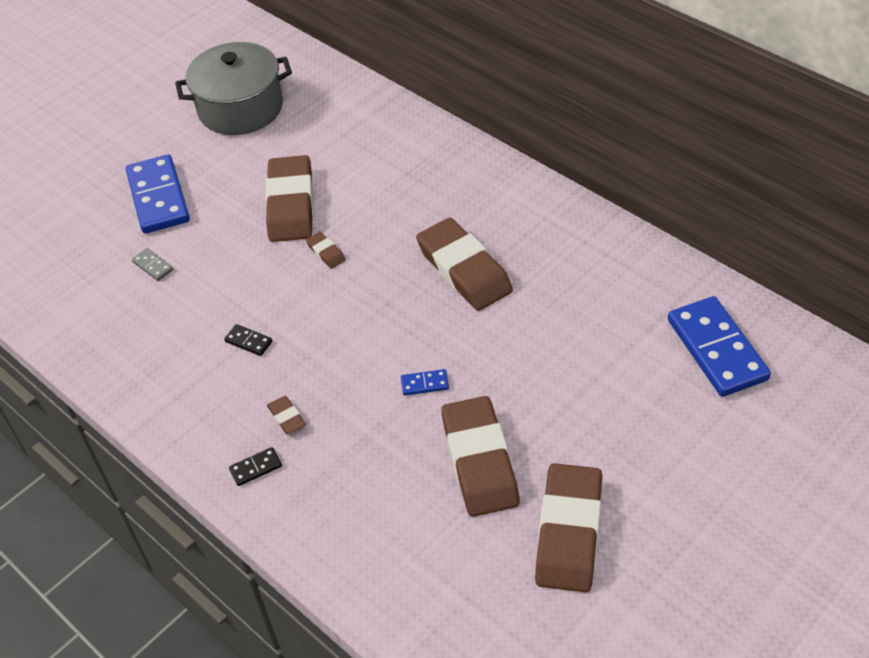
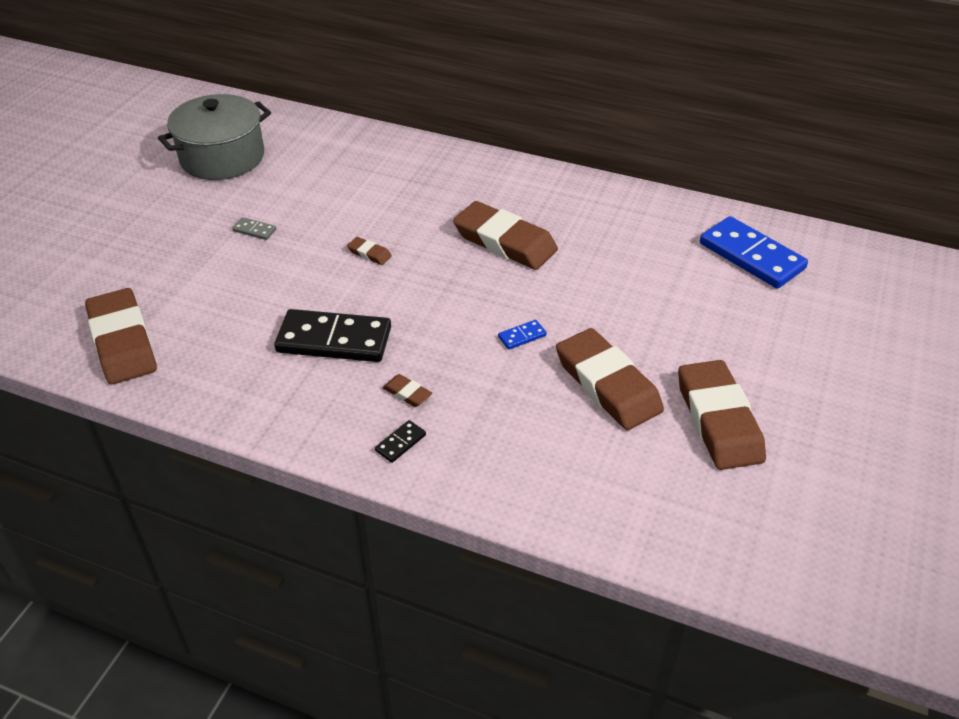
camera: 25 degrees left, 5 degrees down
(153, 266) = (201, 298): grey domino -> grey domino (254, 230)
(158, 197) = (176, 242): blue domino -> none
(248, 341) = (334, 340): black domino -> black domino, size x2.41
(290, 204) = (314, 223): brown eraser -> brown eraser (122, 342)

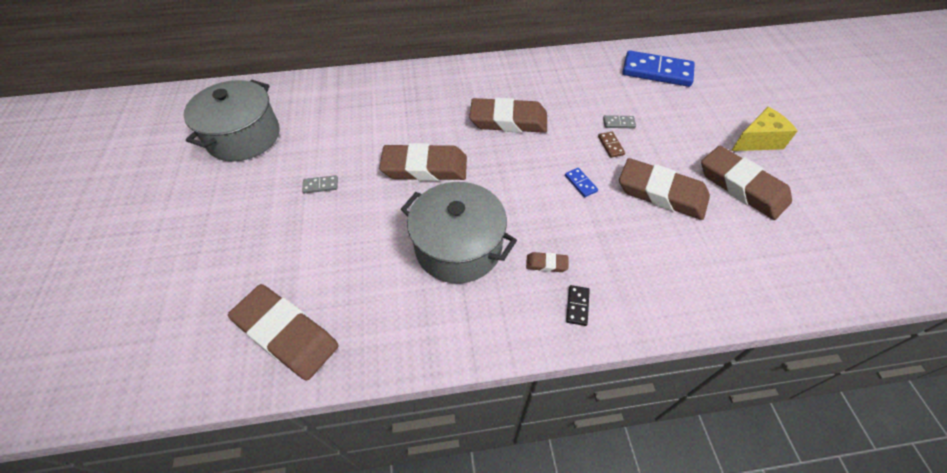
camera: 30 degrees left, 10 degrees up
(334, 340) = (458, 247): black domino -> grey pot
(369, 254) = (425, 167): brown eraser -> brown eraser, size x2.38
(522, 336) = (580, 183): blue domino -> blue domino turned 60 degrees counterclockwise
(599, 313) = (610, 145): none -> brown domino
(635, 294) = (618, 123): none -> grey domino
(800, 383) = (757, 141): none -> yellow cheese

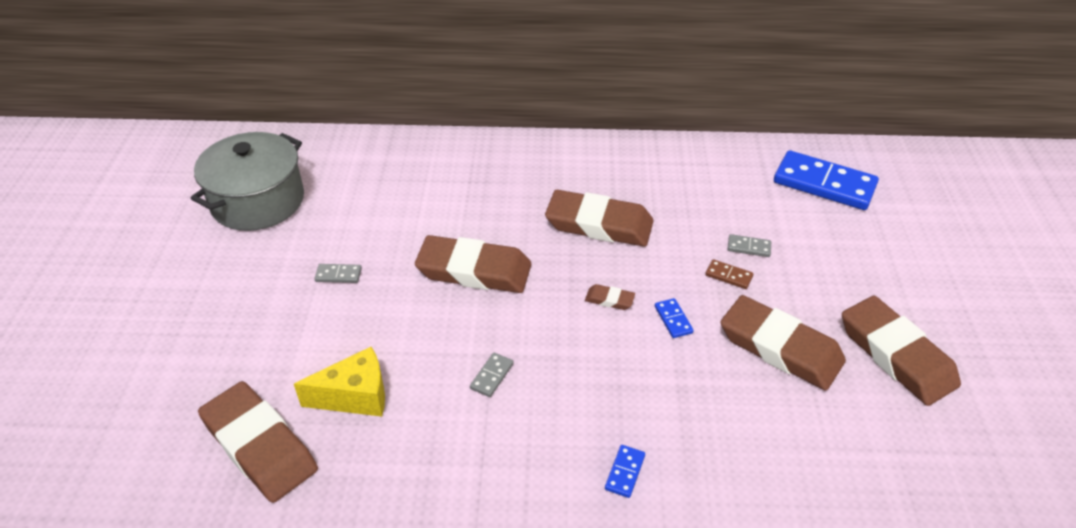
camera: 10 degrees right, 10 degrees down
(458, 247) = (492, 376): grey pot -> grey domino
(546, 264) = (599, 414): brown eraser -> brown eraser (609, 299)
(577, 306) = (625, 472): black domino -> blue domino
(610, 145) = (728, 276): brown domino -> brown domino turned 60 degrees counterclockwise
(757, 141) = (939, 297): yellow cheese -> yellow cheese (355, 396)

